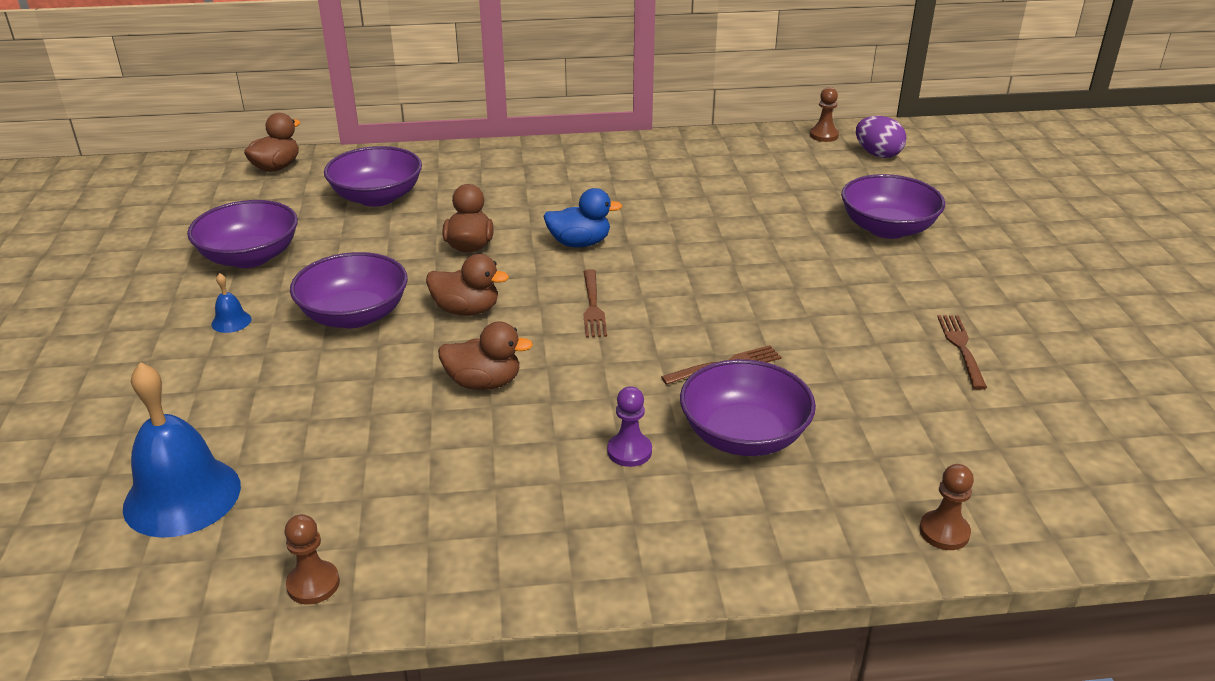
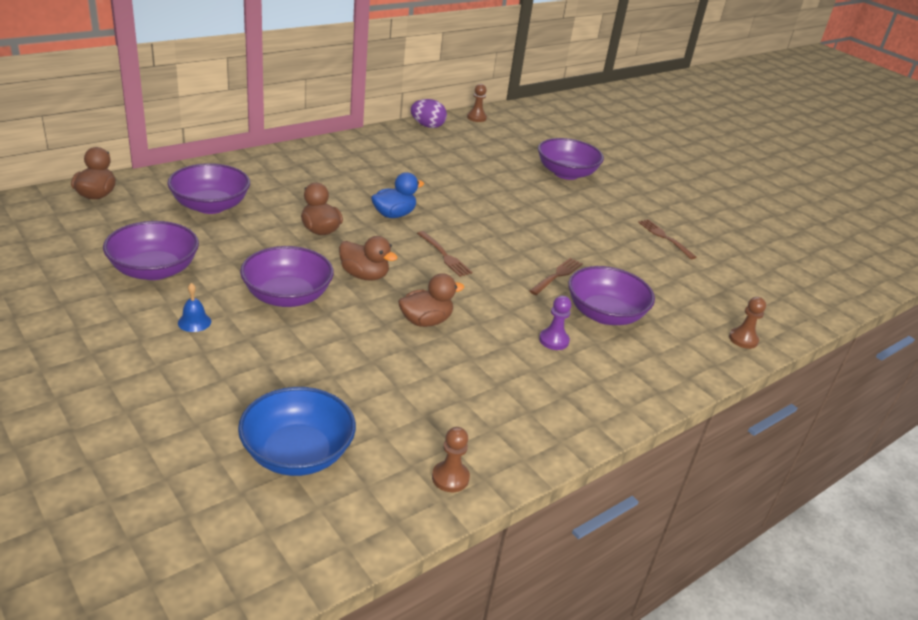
camera: 35 degrees left, 0 degrees up
(182, 496) = (297, 453): blue bell -> blue bowl
(466, 310) = (364, 275): brown duck -> brown duck turned 45 degrees clockwise
(877, 154) = (519, 126): purple egg -> purple egg (427, 126)

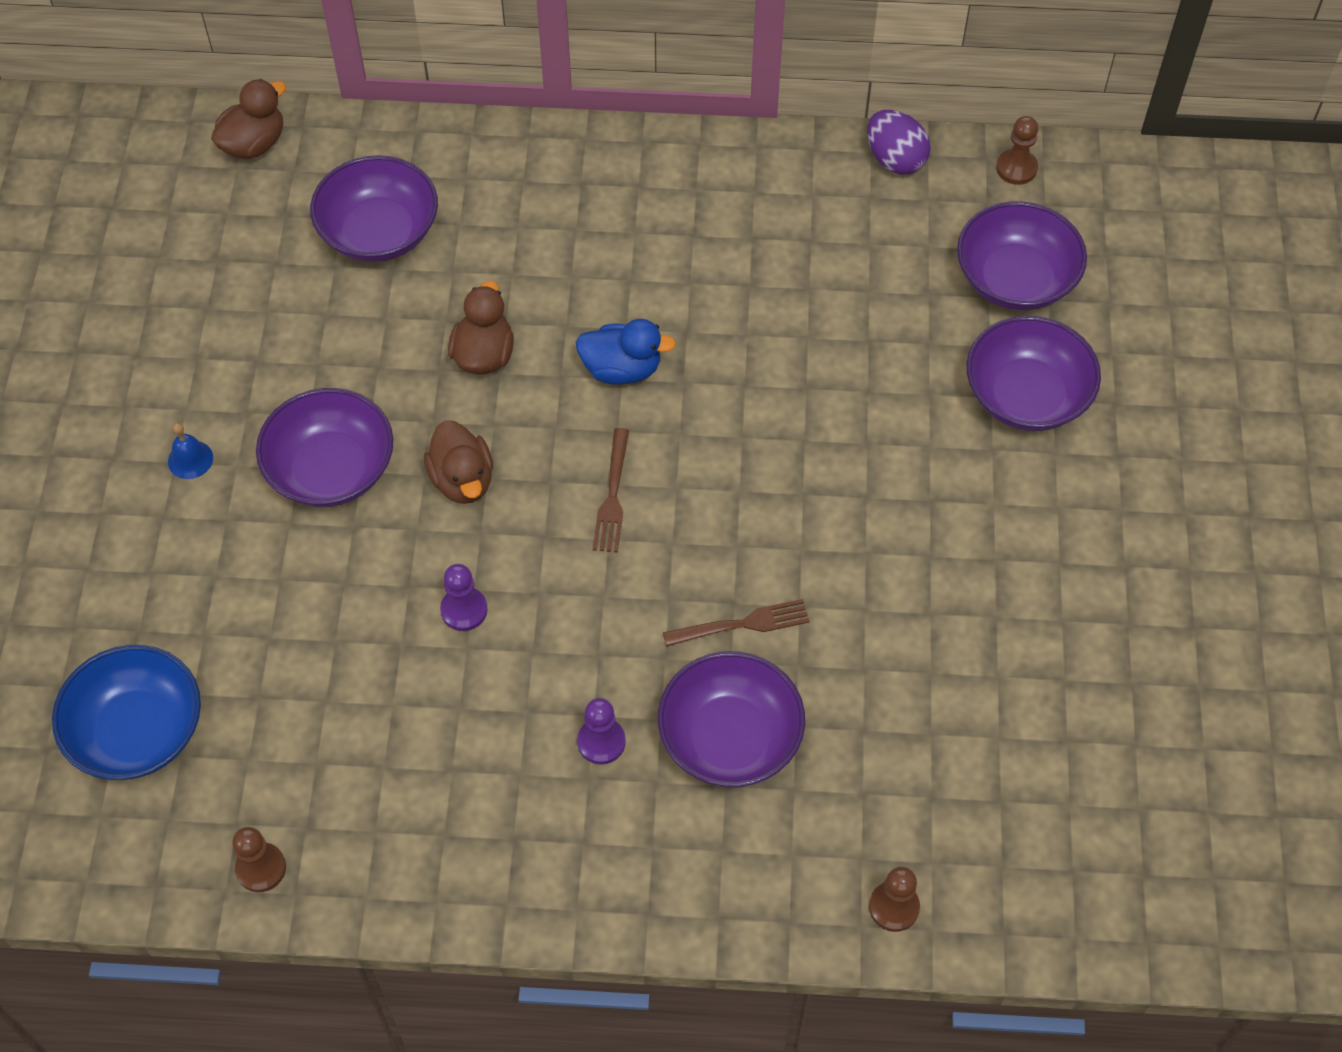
camera: 45 degrees right, 25 degrees up
(154, 270) = (214, 338): purple bowl -> purple bowl (1015, 279)
(426, 321) = (464, 610): brown duck -> purple pawn
(664, 238) = (1027, 637): brown fork -> none

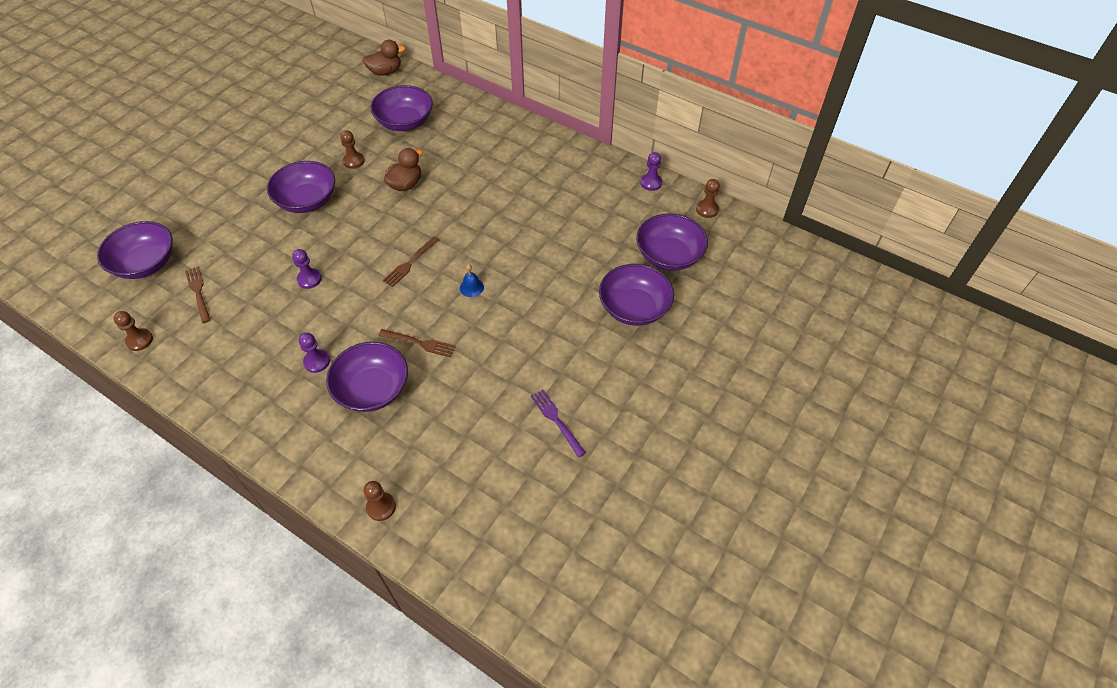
camera: 30 degrees right, 5 degrees down
(138, 731) = (146, 263): blue bowl -> purple bowl
(190, 459) = (258, 173): blue bell -> blue bell (471, 287)
(287, 733) = (198, 292): none -> brown fork
(350, 353) = (354, 161): none -> brown pawn
(462, 480) = (354, 228): brown duck -> none
(622, 369) = (458, 215): blue duck -> none
(895, 159) = (651, 183): purple egg -> purple pawn
(1045, 637) = (556, 420): none -> purple fork

